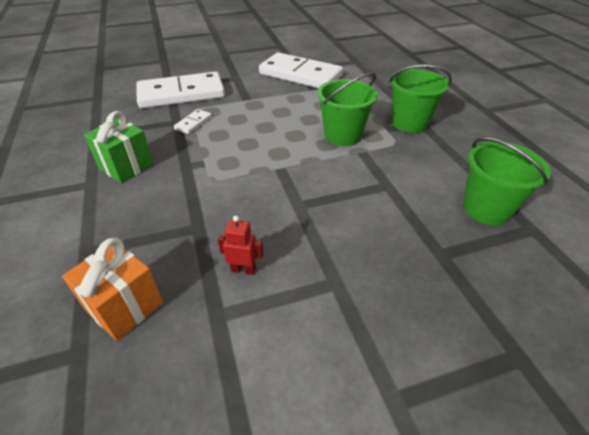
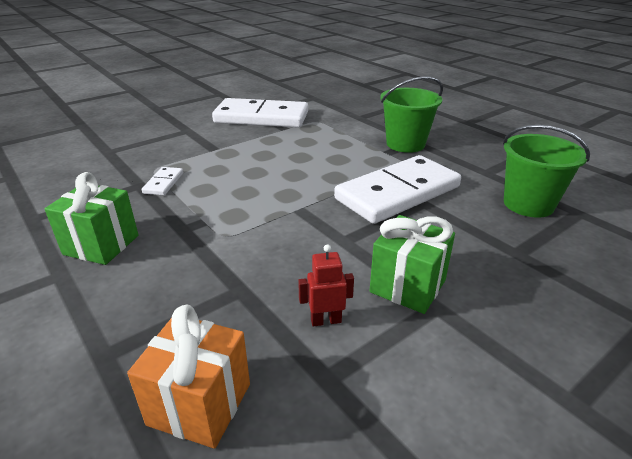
camera: 20 degrees left, 10 degrees down
(181, 94) = (128, 156): white domino -> white domino (397, 193)
(324, 258) = (407, 286): none -> green gift
(343, 135) = (346, 166): green bucket -> none

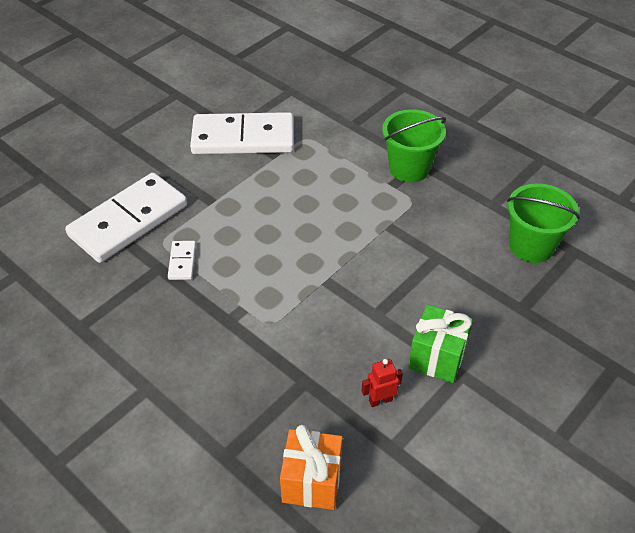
camera: 10 degrees left, 15 degrees up
(101, 245) = (164, 350): green gift -> none
(397, 193) = (412, 246): white domino -> white domino (128, 220)

